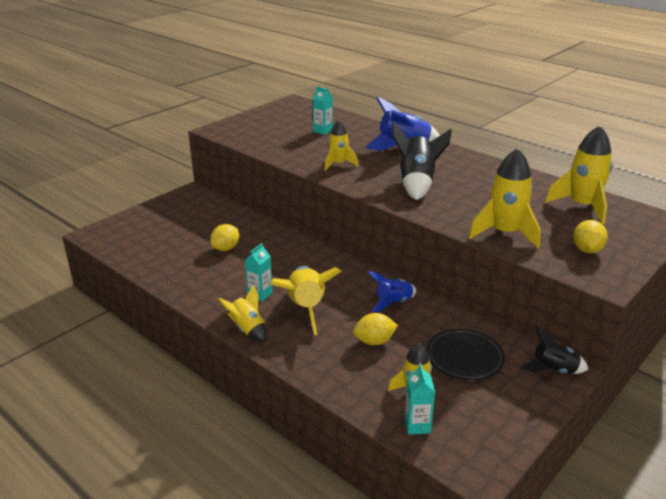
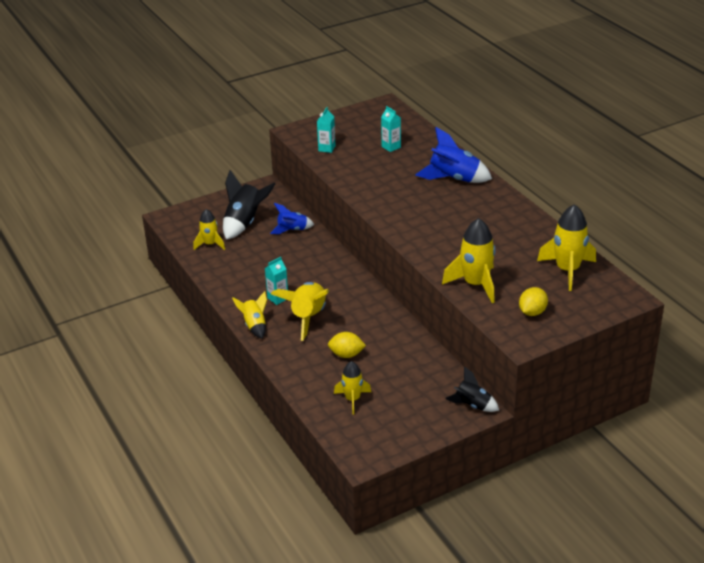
camera: 20 degrees right, 5 degrees up
(226, 248) = (269, 250): yellow lemon -> none
(338, 164) = (381, 189): yellow rocket -> yellow rocket (210, 244)
(393, 302) = (381, 326): blue rocket -> blue rocket (292, 230)
(417, 183) = (437, 222): black rocket -> black rocket (245, 223)
(417, 425) = (340, 421): turquoise carton -> turquoise carton (326, 148)
(464, 357) = (409, 381): black plate -> none

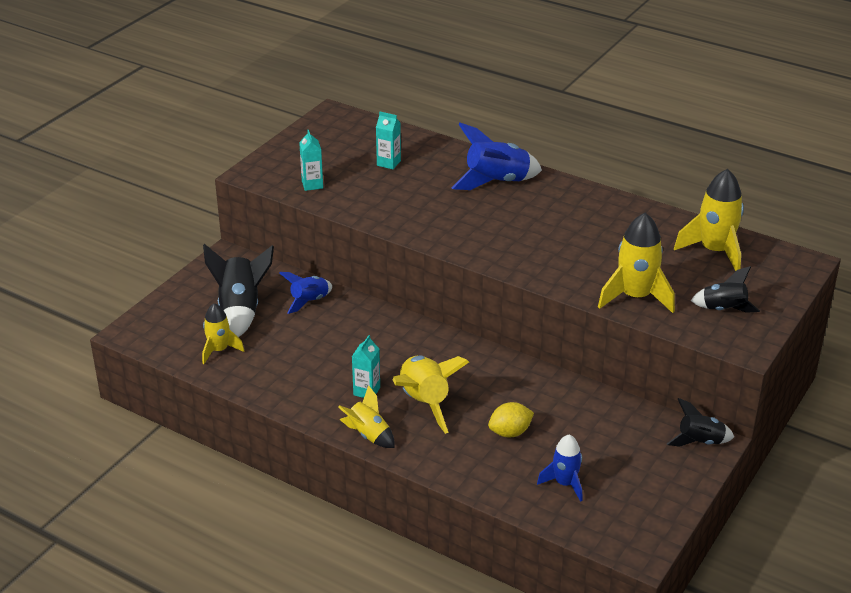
camera: 30 degrees left, 0 degrees up
(352, 399) = (565, 483): yellow rocket -> blue rocket
(532, 312) = (723, 309): yellow lemon -> black rocket

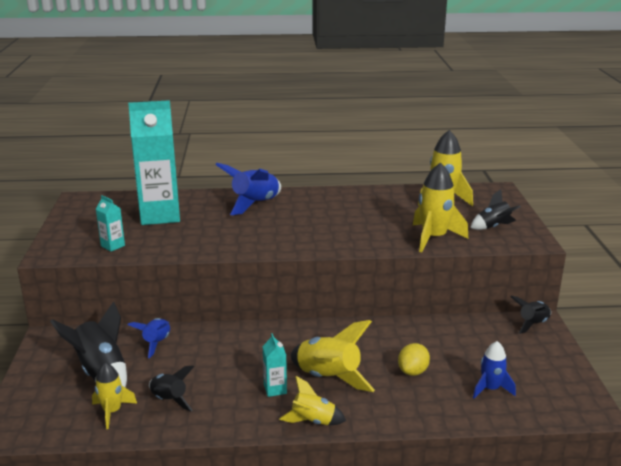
camera: 35 degrees left, 10 degrees down
(271, 361) = (169, 400): none -> black rocket
(388, 163) = (160, 215): turquoise carton -> turquoise carton, size x2.39

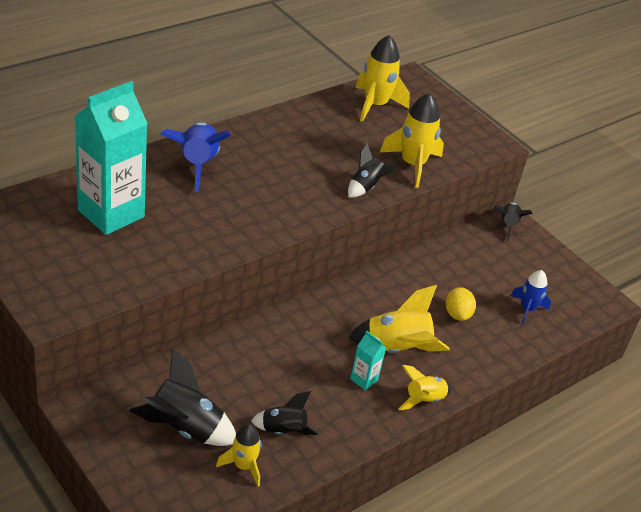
camera: 40 degrees left, 15 degrees up
(113, 246) = (109, 277): turquoise carton -> none
(156, 343) = (203, 371): blue rocket -> none
(493, 227) = (449, 133): black rocket -> black rocket (366, 187)

